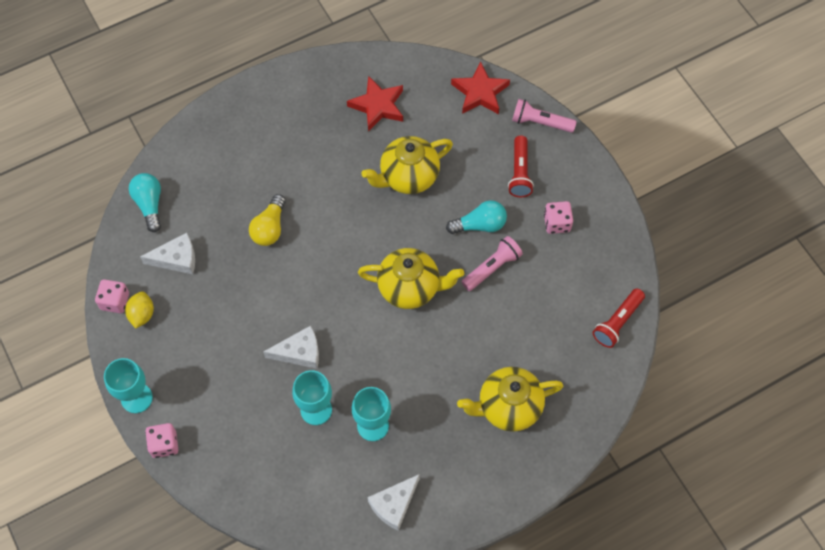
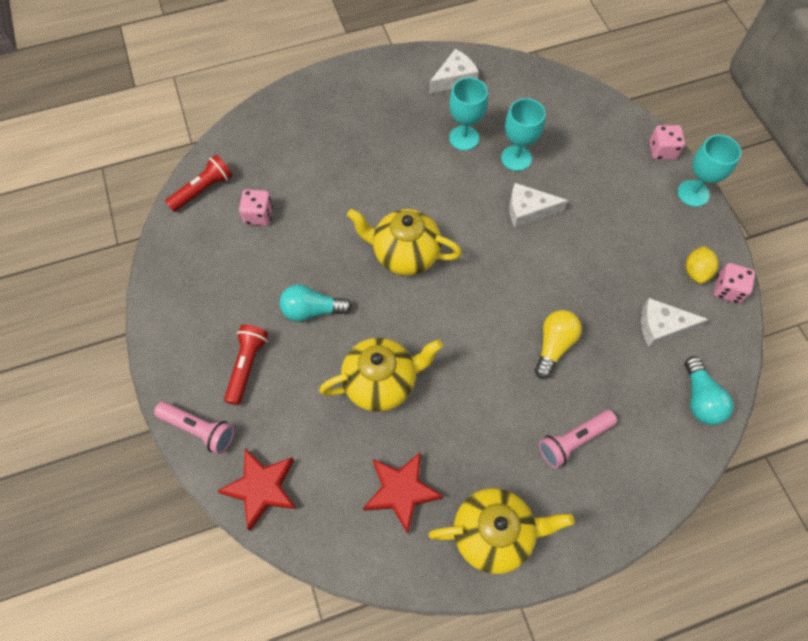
camera: 170 degrees left, 0 degrees up
(492, 268) = (312, 262): pink flashlight -> pink flashlight (573, 440)
(508, 407) = (334, 135): yellow teapot -> yellow teapot (493, 534)
(557, 223) = (226, 298): pink dice -> pink dice (259, 215)

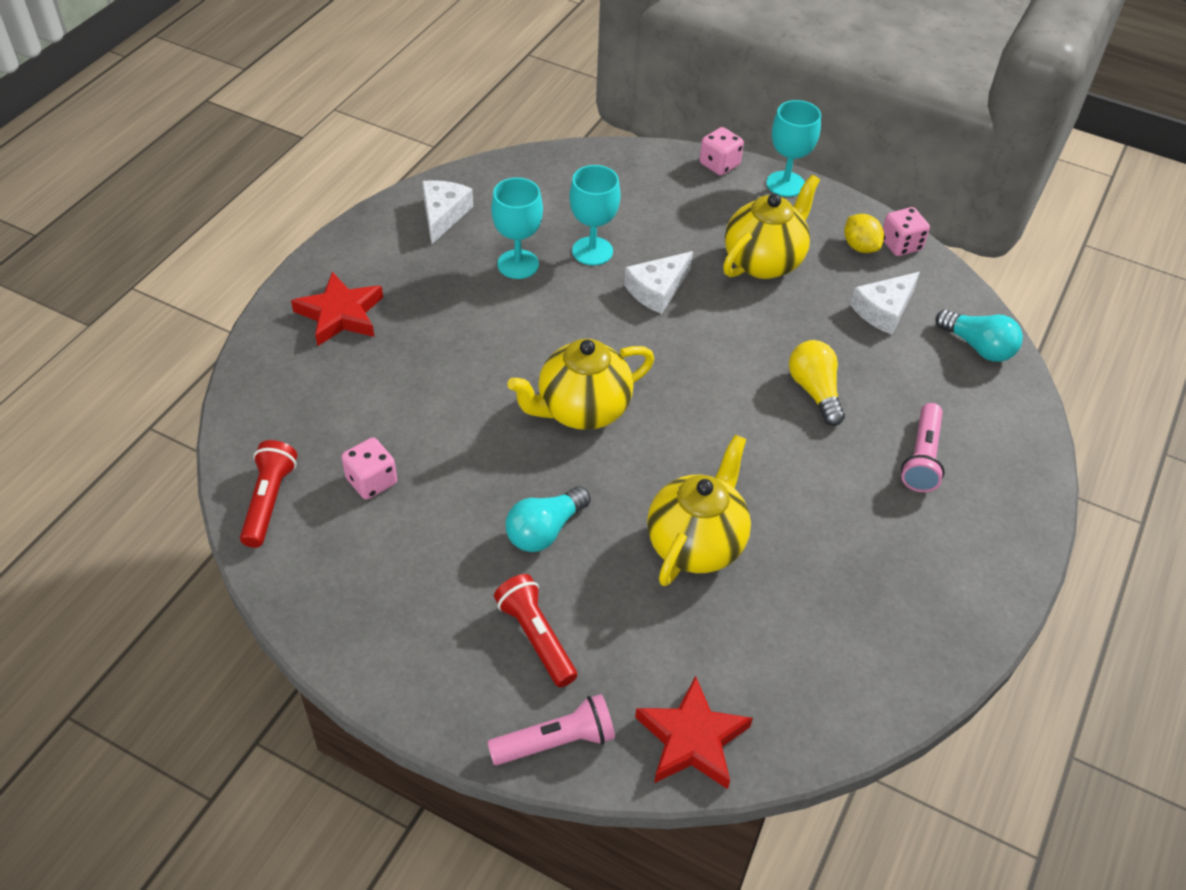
camera: 45 degrees left, 15 degrees down
(401, 491) = (828, 624): red star -> red star (340, 314)
(493, 534) = (948, 590): yellow teapot -> yellow teapot (764, 262)

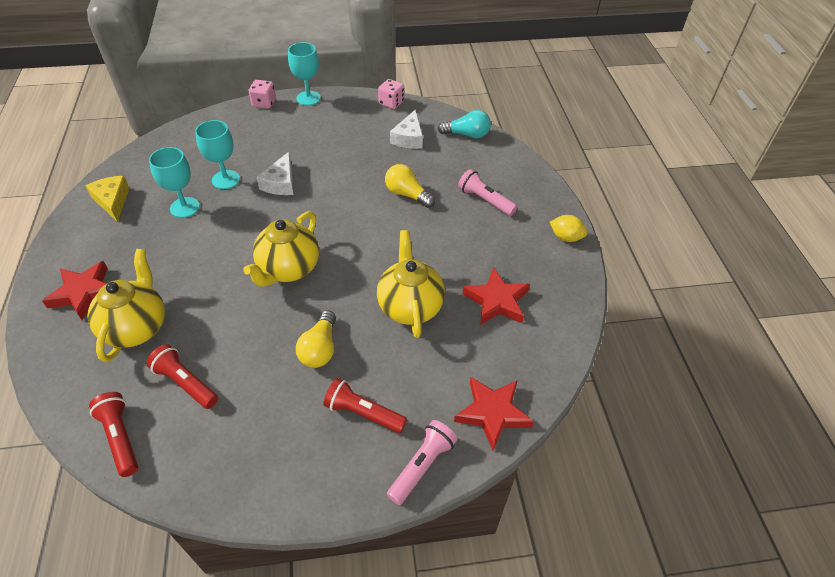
camera: 35 degrees left, 0 degrees up
(371, 481) = (185, 383): pink dice -> red flashlight
(443, 215) = (112, 201): white cheese -> yellow cheese
(545, 530) = (320, 349): turquoise light bulb -> yellow light bulb
(764, 262) = (328, 142): yellow teapot -> yellow teapot (137, 327)
(819, 604) = (496, 301): none -> red star
(860, 247) = (372, 113): yellow lemon -> yellow lemon (565, 237)
(922, 458) = (485, 200): pink flashlight -> pink flashlight turned 150 degrees clockwise

